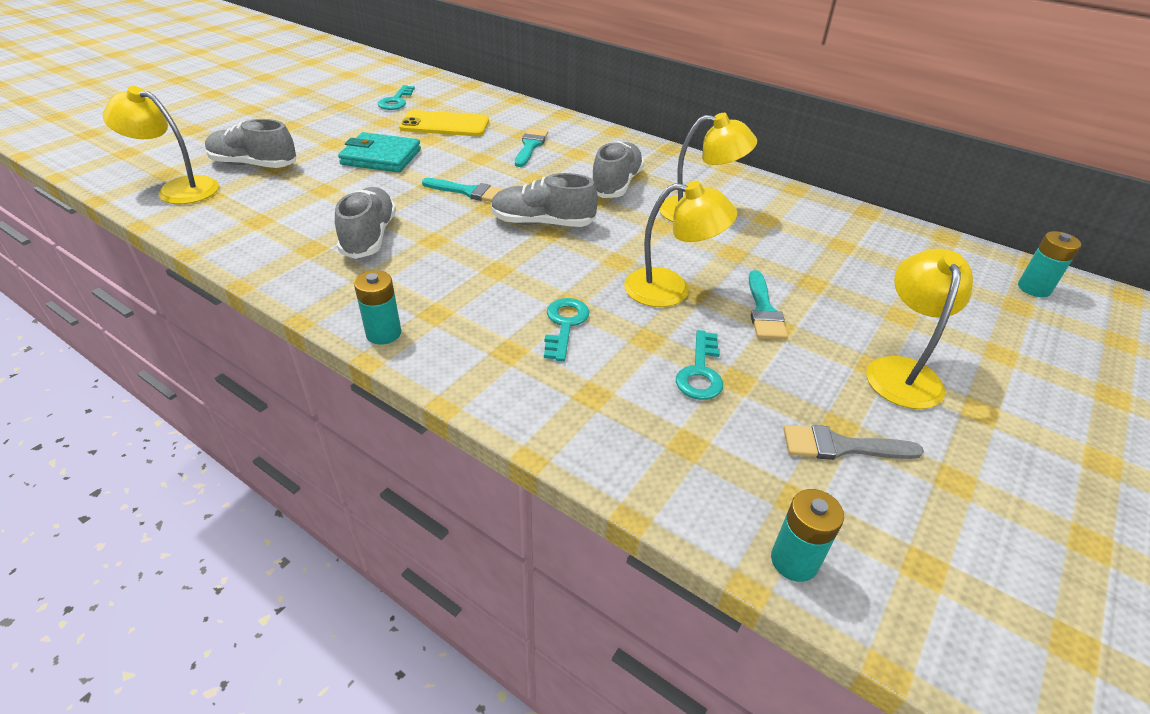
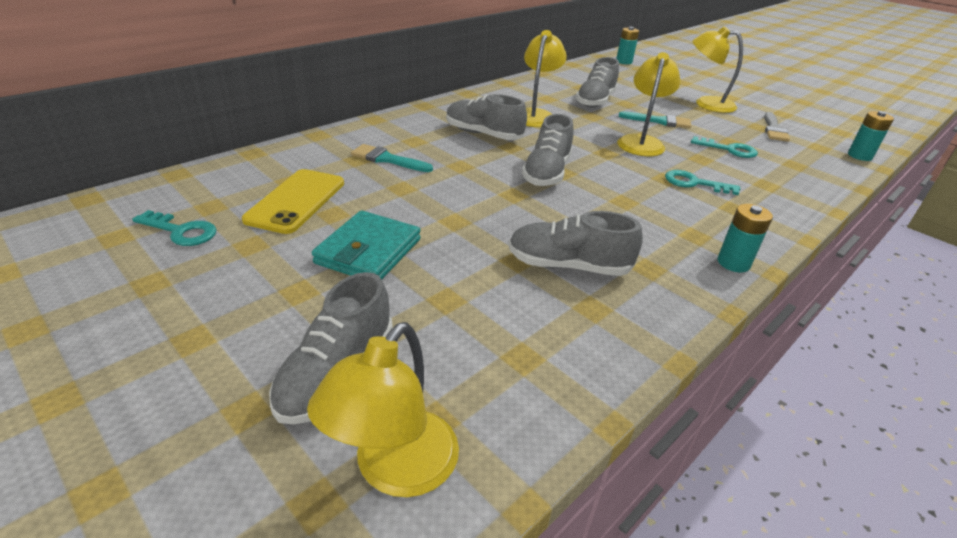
camera: 80 degrees left, 5 degrees down
(469, 192) = (479, 201): turquoise brush -> none
(794, 255) = (595, 101): none -> grey shoe

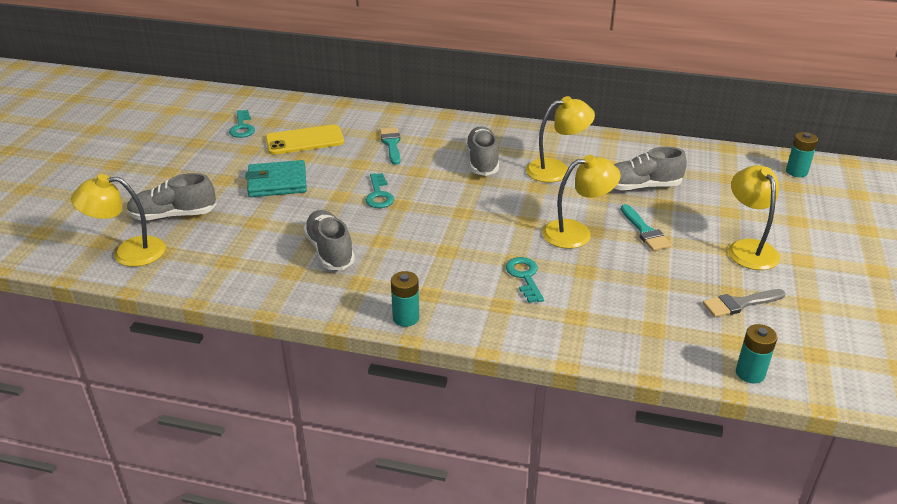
camera: 60 degrees right, 0 degrees up
(546, 173) = (451, 206): grey shoe -> none
(729, 149) = (632, 283): turquoise key -> turquoise key (379, 195)

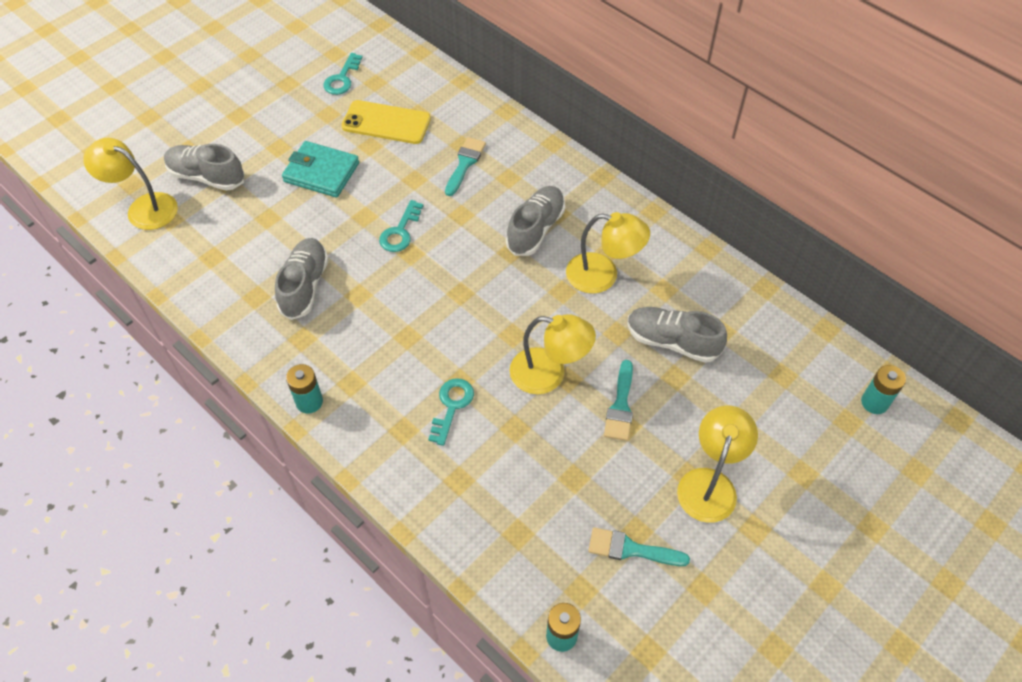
camera: 30 degrees right, 20 degrees up
(739, 304) = (631, 549): grey brush -> turquoise brush

